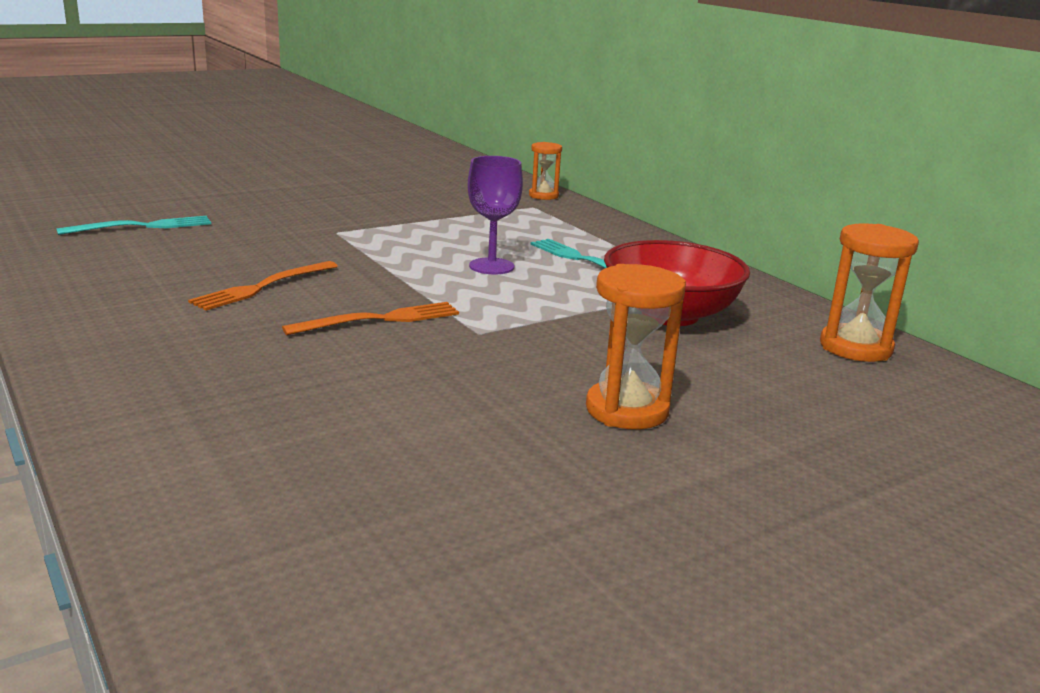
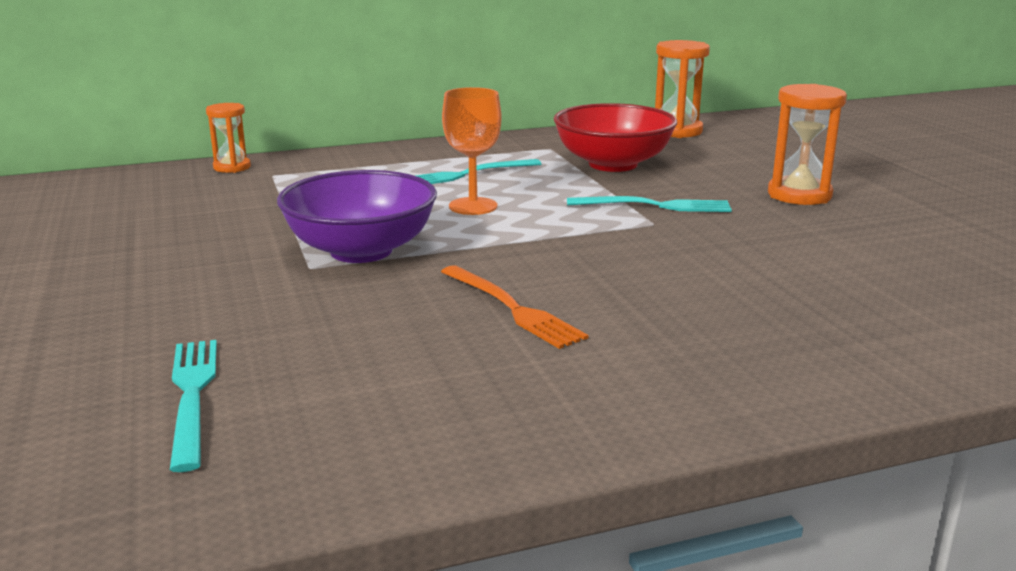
camera: 75 degrees left, 0 degrees up
(371, 241) = (361, 251): none -> purple bowl
(379, 320) = (621, 257): orange fork -> none
(491, 266) = (473, 206): purple goblet -> orange goblet
(535, 333) = (654, 206): none -> turquoise fork

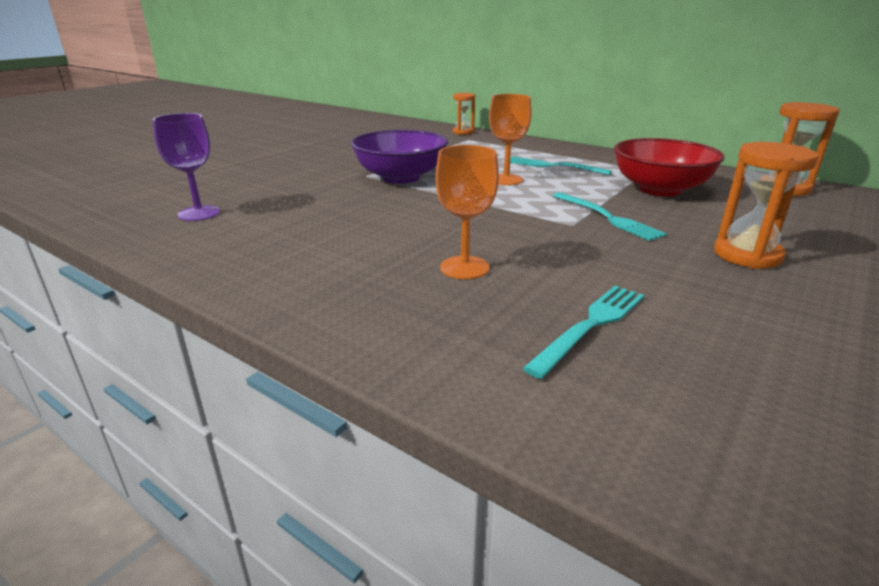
camera: 55 degrees right, 5 degrees up
(192, 396) = (208, 196): turquoise fork -> turquoise fork (590, 326)
(272, 417) = (199, 213): none -> purple goblet
(511, 308) = (373, 223): orange fork -> none
(706, 299) = (464, 267): none -> orange goblet

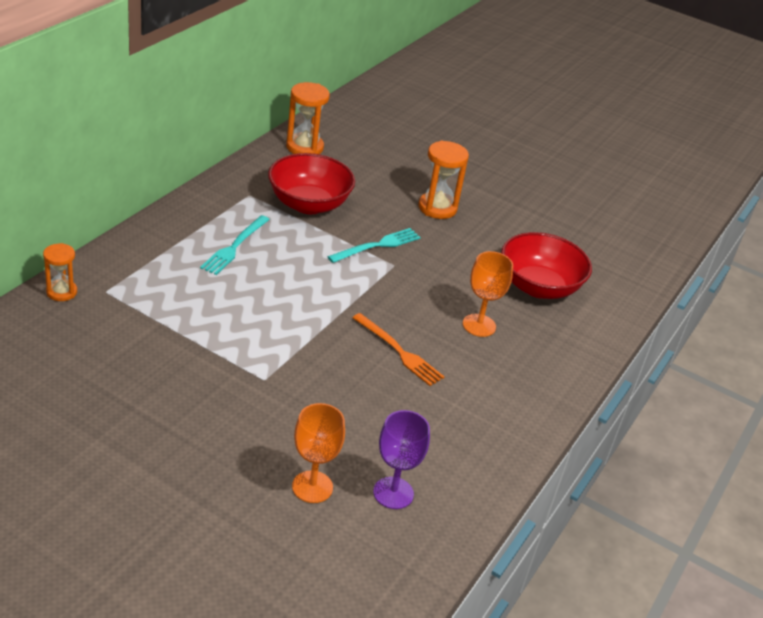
camera: 100 degrees left, 10 degrees up
(400, 178) = (273, 353): purple bowl -> none
(405, 221) = (398, 351): none -> orange fork
(506, 180) = (281, 282): orange goblet -> orange goblet (312, 487)
(590, 326) = (538, 287): turquoise fork -> red bowl

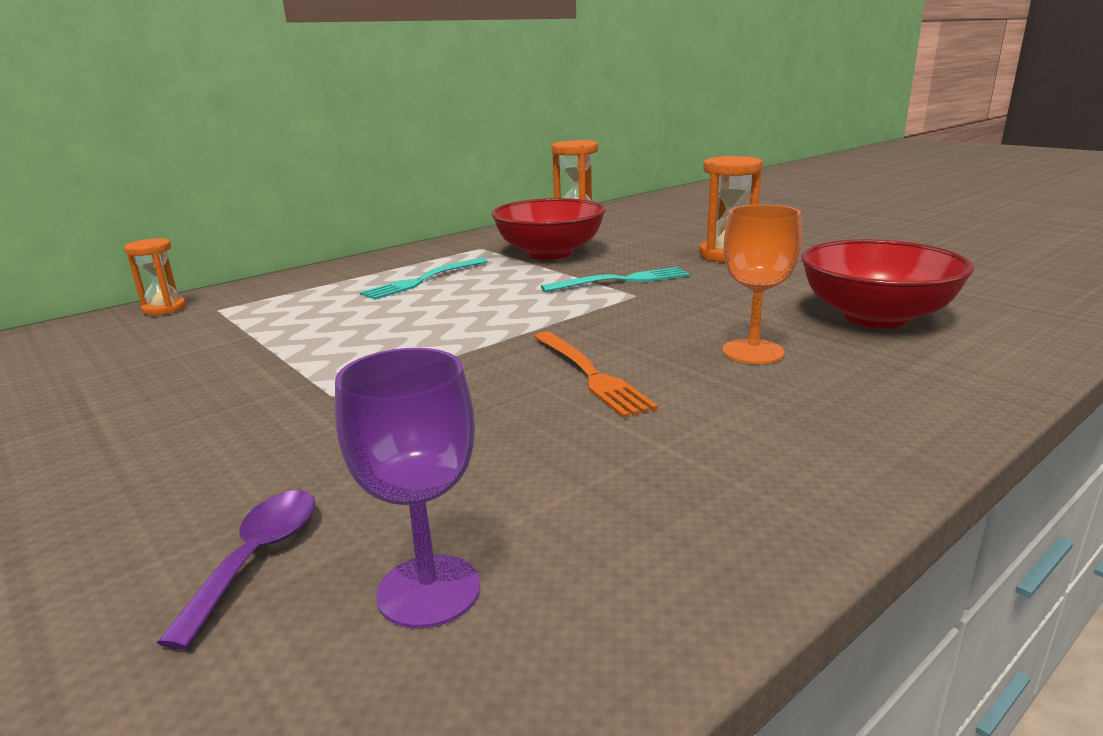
camera: 25 degrees right, 15 degrees down
(312, 487) = (257, 558): orange goblet -> purple spoon

